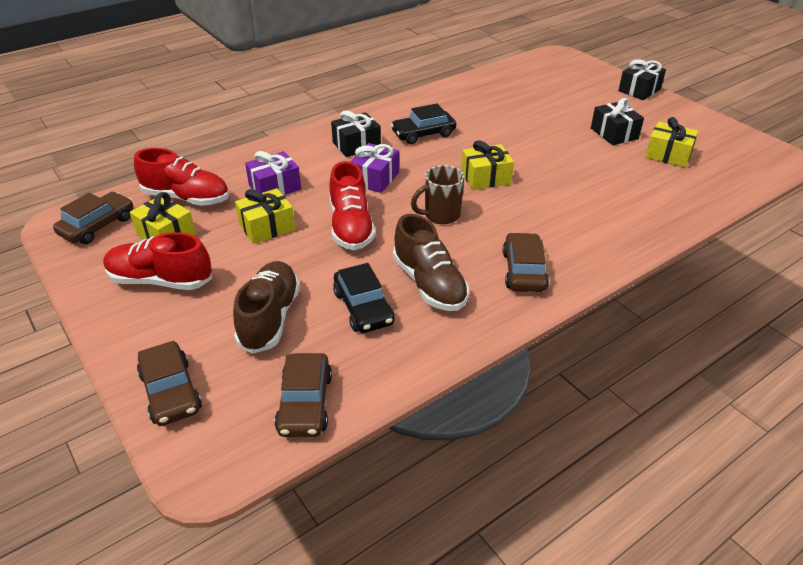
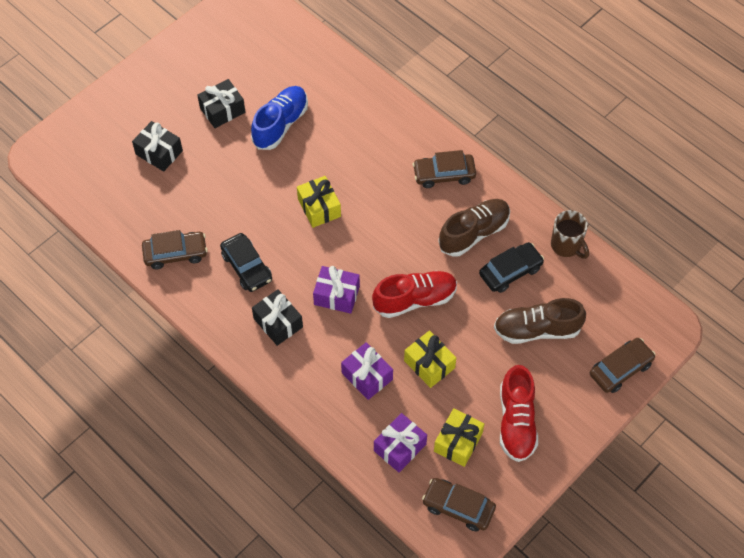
camera: 100 degrees left, 20 degrees up
(187, 198) = (400, 447): red shoe -> purple gift
(305, 403) = (606, 287): brown car -> brown car (175, 253)
(440, 215) = (384, 236): brown mug -> brown mug (566, 246)
(598, 164) = (280, 124): none -> blue shoe
(639, 90) = (126, 85): black gift -> black gift (159, 152)
(668, 155) = (256, 73): yellow gift -> none

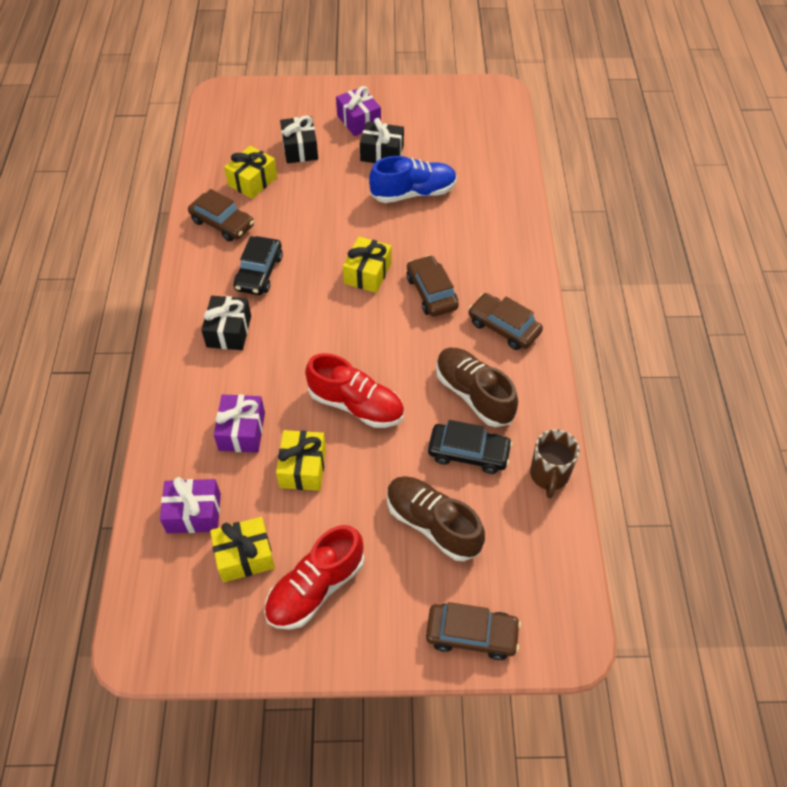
camera: 45 degrees right, 5 degrees down
(156, 205) = (252, 181): none -> yellow gift
(336, 295) = (298, 348): purple gift -> purple gift (359, 121)
(458, 507) = (174, 613): brown car -> brown car (431, 292)
(474, 233) = (473, 394): brown shoe -> brown shoe turned 135 degrees counterclockwise

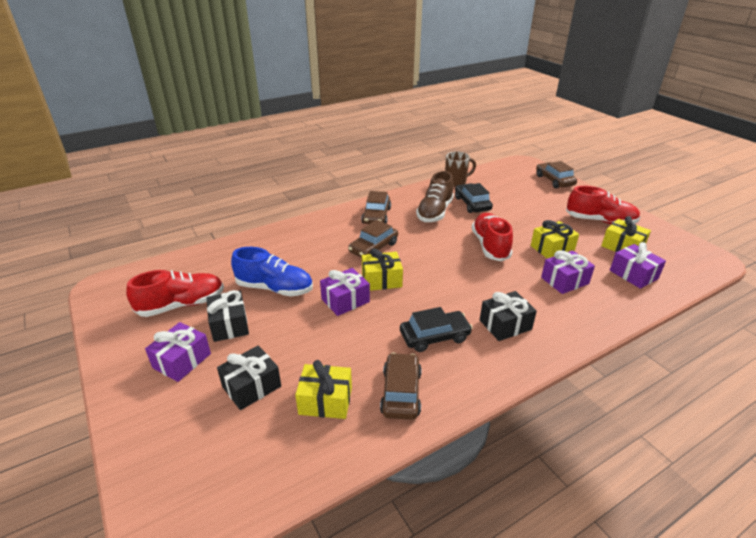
camera: 120 degrees left, 20 degrees down
(357, 234) = (345, 300): none -> purple gift
(413, 193) = (275, 288): blue shoe -> blue shoe turned 150 degrees clockwise
(432, 524) = (522, 202): brown shoe -> none
(433, 132) = (182, 305): none -> red shoe

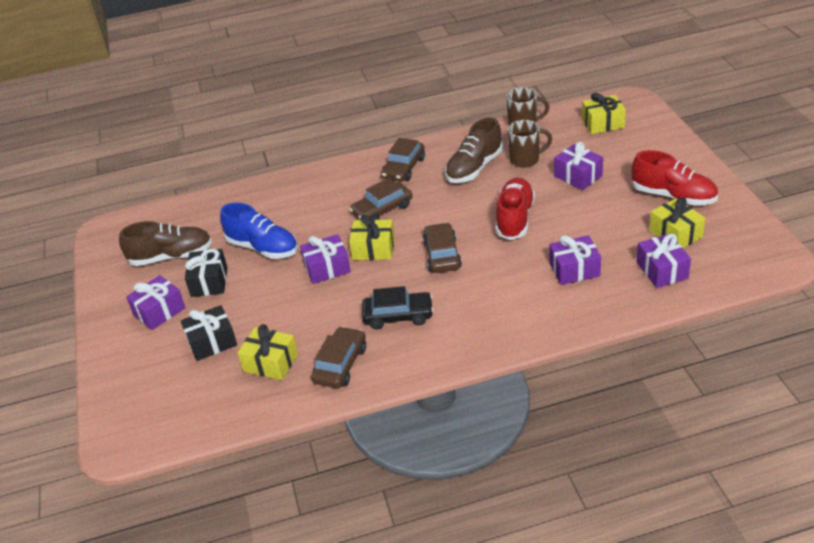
camera: 20 degrees right, 5 degrees up
(182, 305) = (171, 256): red shoe -> brown shoe
(472, 204) = (526, 159): black car -> brown mug
(505, 325) = (477, 312): black gift -> none
(519, 212) = (578, 176): none -> purple gift
(552, 248) = (586, 228): yellow gift -> yellow gift (603, 123)
(554, 180) = (654, 131): brown car -> brown car (442, 255)

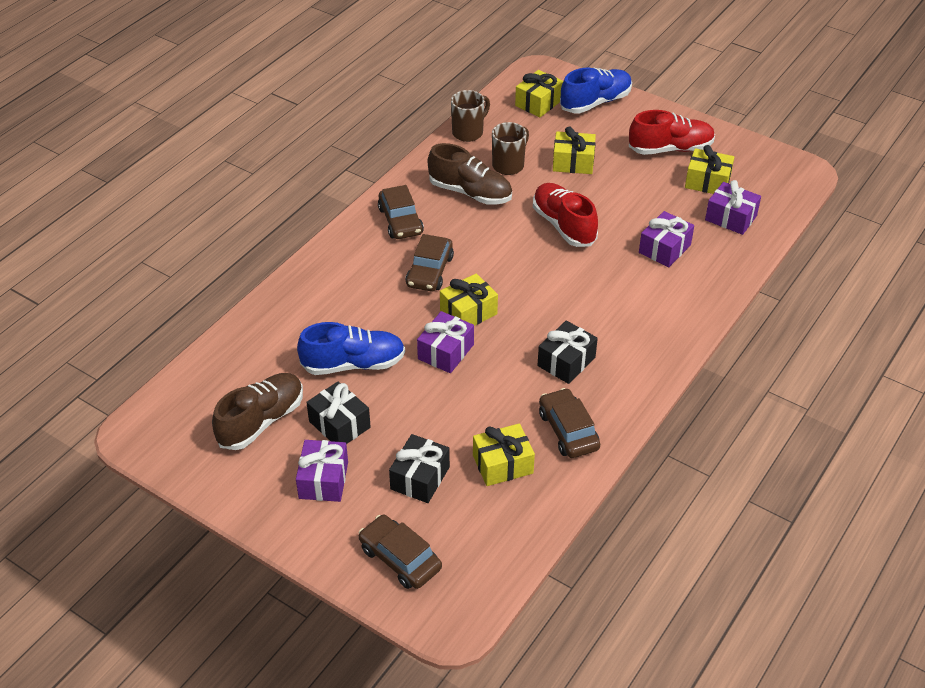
camera: 45 degrees left, 5 degrees up
(398, 316) = (566, 362): black car -> black gift
(442, 255) = (539, 288): brown car -> brown car (400, 558)
(474, 168) = (470, 193): brown shoe -> brown shoe turned 60 degrees counterclockwise
(578, 176) = (573, 162): purple gift -> yellow gift
(651, 138) = (595, 102): none -> blue shoe

